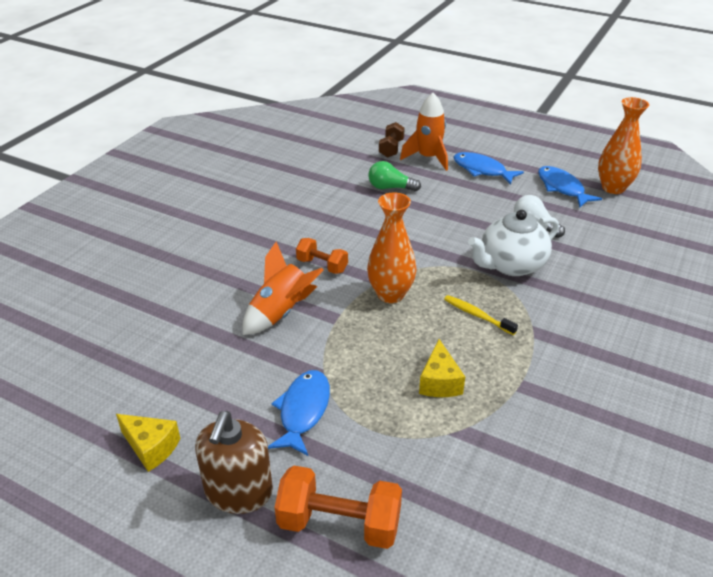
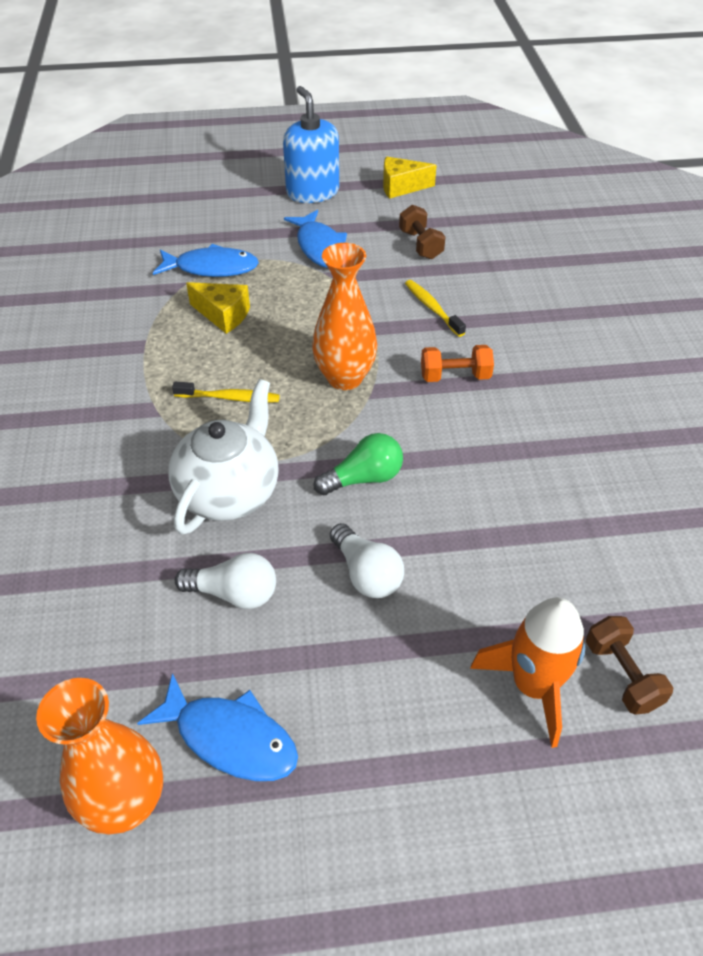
camera: 145 degrees right, 10 degrees up
(220, 370) = (420, 244): none -> brown dumbbell
(238, 492) = (312, 192): brown soap dispenser -> blue soap dispenser
(281, 313) = (432, 308): orange rocket -> yellow toothbrush
(339, 524) = (229, 204): orange dumbbell -> none
(390, 188) = (515, 558): green light bulb -> green light bulb (363, 478)
(439, 382) = (223, 315): yellow cheese -> yellow cheese turned 150 degrees clockwise
(464, 208) = (366, 573): none -> white light bulb
(482, 170) = (410, 706): blue fish -> blue fish (212, 268)

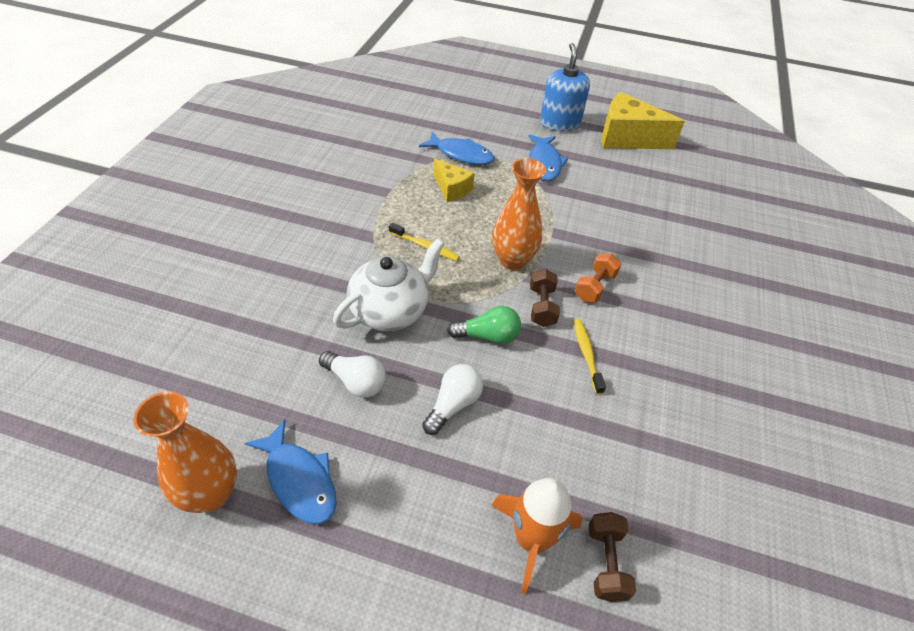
camera: 20 degrees right, 0 degrees up
(366, 573) = (453, 405): white light bulb -> white light bulb turned 135 degrees counterclockwise
(401, 187) = (627, 138): yellow cheese -> yellow cheese, size x1.78
(420, 244) = (620, 183): brown dumbbell -> brown dumbbell (542, 307)
(432, 308) = (604, 232): yellow toothbrush -> yellow toothbrush (586, 354)
(455, 376) = (594, 287): orange dumbbell -> orange dumbbell turned 75 degrees counterclockwise

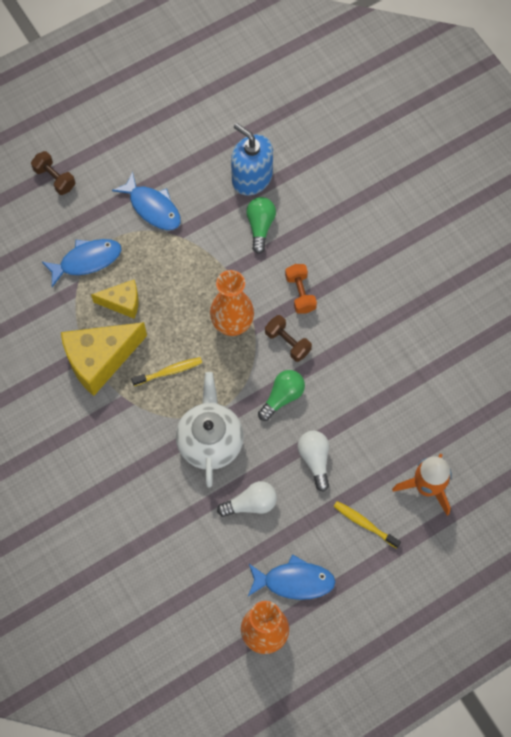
camera: 45 degrees left, 20 degrees up
(559, 123) = (114, 147): blue soap dispenser -> blue soap dispenser (252, 178)
(586, 354) = (345, 350): yellow toothbrush -> yellow toothbrush (364, 523)
(606, 562) = (467, 461): brown dumbbell -> brown dumbbell (54, 178)
(613, 227) = (260, 227): none -> green light bulb
(627, 138) = (178, 115): yellow cheese -> yellow cheese (100, 360)

